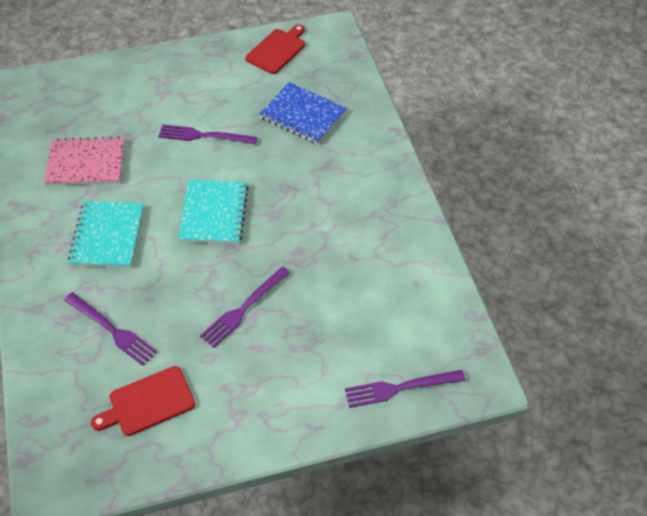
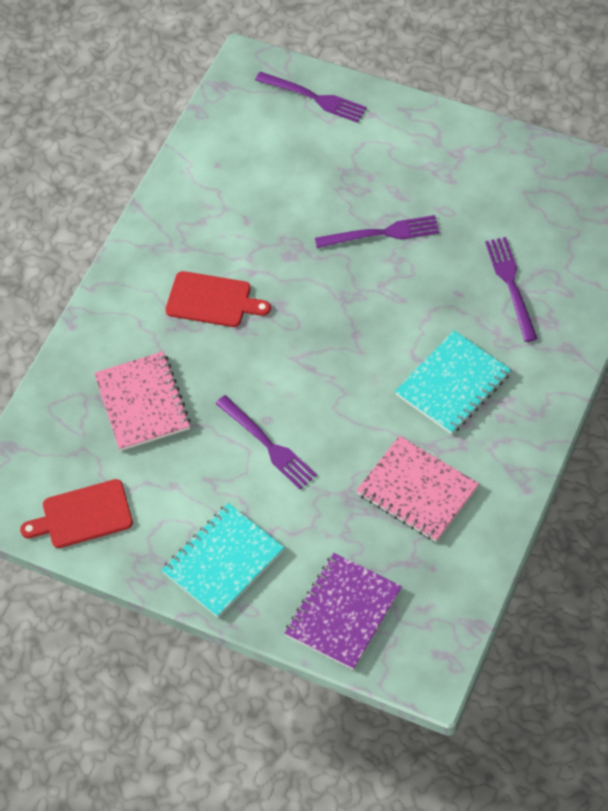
camera: 135 degrees left, 5 degrees up
(86, 85) = (343, 612): none -> purple notebook
(148, 402) = (521, 205): red cutting board -> red cutting board (212, 300)
(214, 213) = (332, 343): turquoise notebook -> turquoise notebook (223, 561)
(302, 115) = (142, 403): blue notebook -> pink notebook

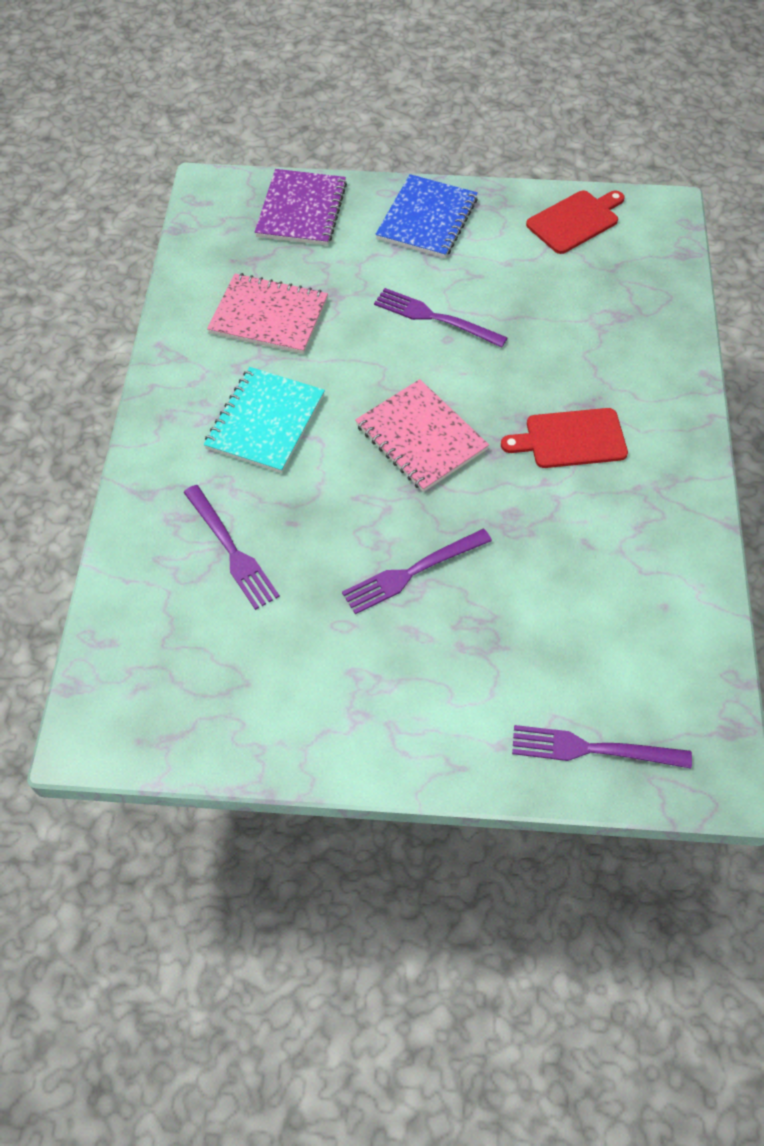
camera: 155 degrees right, 0 degrees up
(142, 403) = (581, 322): pink notebook -> pink notebook (421, 437)
(223, 561) = (427, 219): turquoise notebook -> blue notebook

